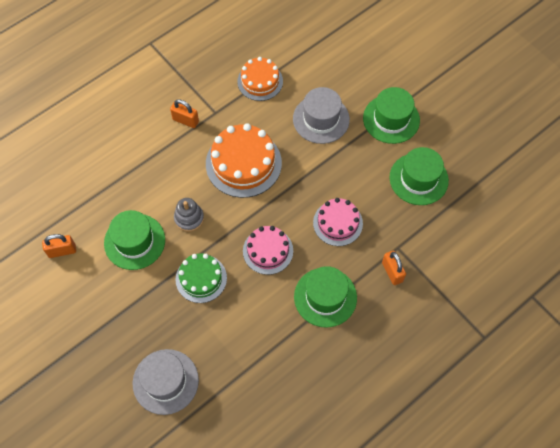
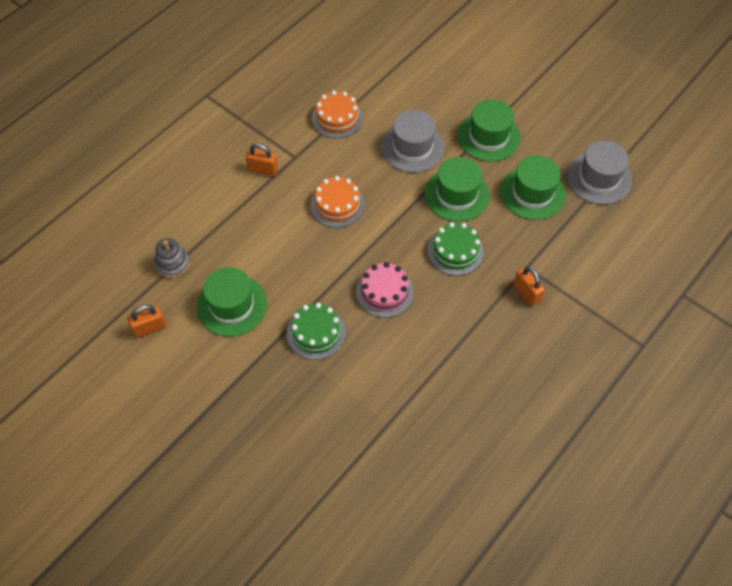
camera: 10 degrees left, 5 degrees down
(165, 381) = (299, 450): grey hat -> grey hat (599, 178)
(189, 218) = (288, 271): grey stacking toy -> grey stacking toy (173, 264)
(243, 163) = (337, 205): orange cake -> orange cake, size x0.63
(325, 297) = (459, 330): green hat -> green hat (456, 194)
(337, 223) = (455, 251): pink cake -> green cake

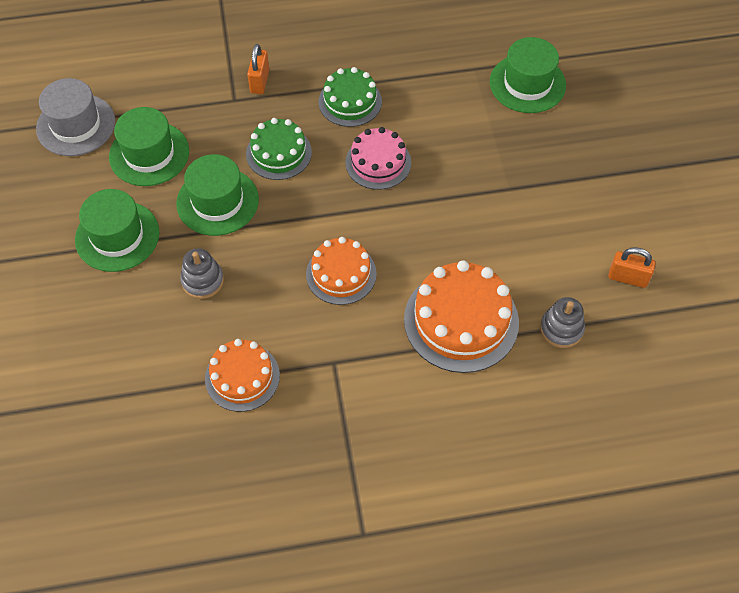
camera: 140 degrees left, 0 degrees up
(231, 305) = (531, 246): green hat -> green hat (527, 83)
(240, 227) = (461, 320): none -> orange cake
(263, 170) = (382, 371): orange padlock -> none
(316, 333) = (472, 170): green cake -> green cake (350, 101)
(412, 147) = (202, 281): grey hat -> grey stacking toy

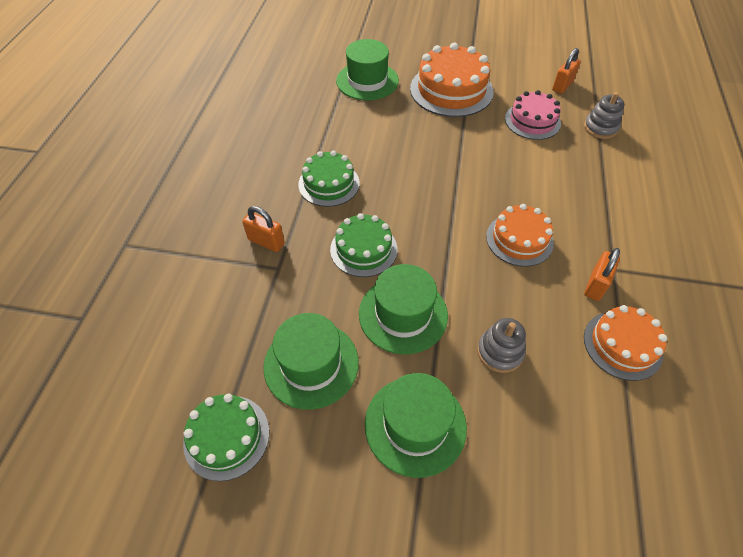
camera: 70 degrees left, 5 degrees down
(76, 125) = (226, 436): grey hat -> green cake
(306, 348) = (595, 285): none -> orange padlock
(378, 162) = (406, 183): pink cake -> pink cake (532, 121)
(461, 320) = (583, 177): orange cake -> orange cake (451, 90)

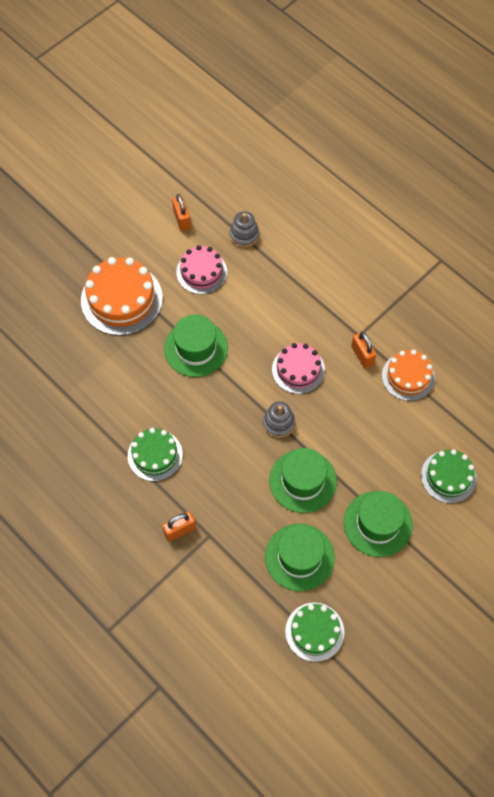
camera: 55 degrees left, 10 degrees up
(363, 249) = (234, 471): green cake -> green cake (448, 477)
(367, 81) = (58, 352): green hat -> green hat (196, 348)
(500, 352) = (366, 445): grey stacking toy -> grey stacking toy (278, 423)
(519, 239) = (298, 369): orange cake -> pink cake

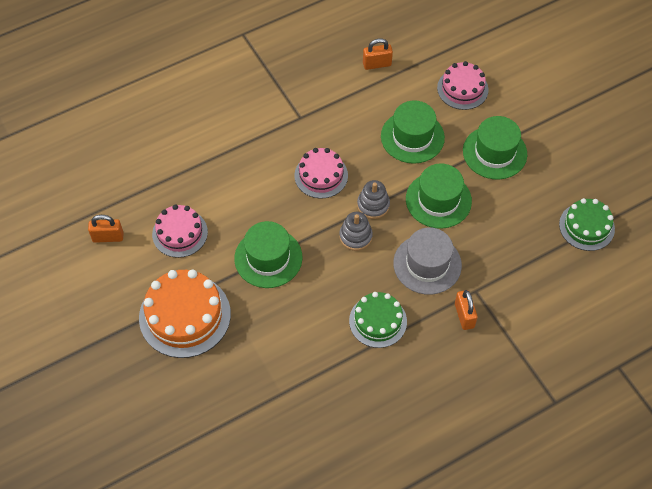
camera: 75 degrees left, 5 degrees down
(227, 485) = (427, 264): none -> grey hat
(244, 235) = (150, 185): grey stacking toy -> grey stacking toy (355, 236)
(299, 557) = (513, 221): green hat -> green hat (412, 137)
(362, 355) = (322, 120): orange padlock -> orange padlock (377, 64)
(408, 376) = (355, 91): orange cake -> none
(448, 477) = (462, 89): green cake -> pink cake

